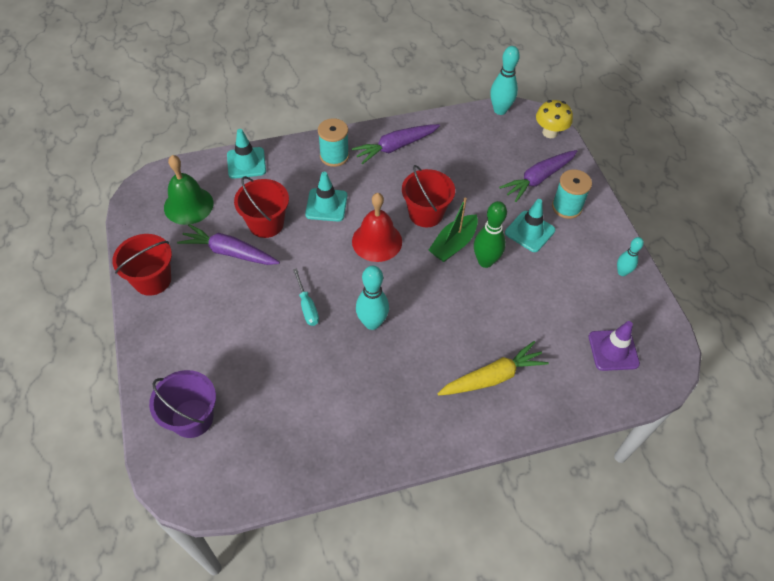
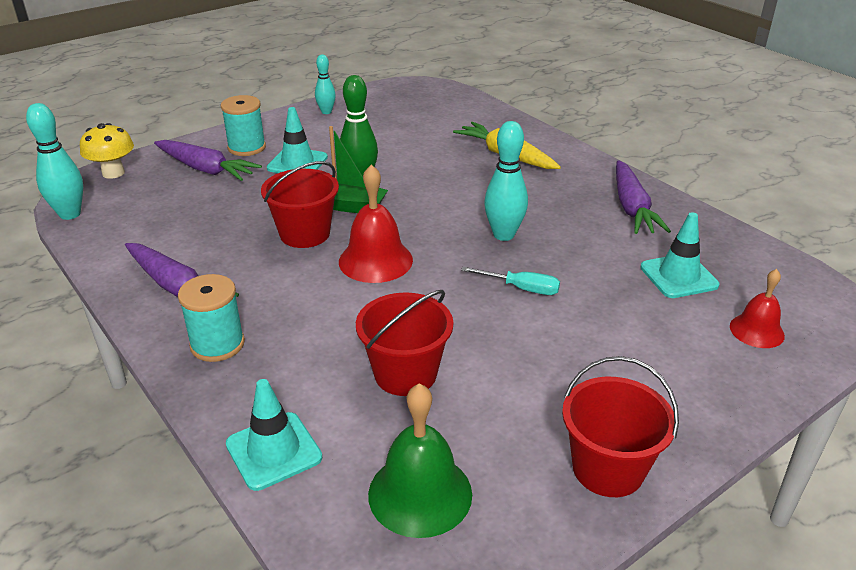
camera: 110 degrees left, 20 degrees down
(192, 418) = (756, 331): purple bucket -> red bell
(229, 252) = (487, 395): purple carrot -> purple carrot (632, 207)
(307, 306) = (521, 288): turquoise screwdriver -> turquoise screwdriver turned 60 degrees clockwise
(326, 205) = (332, 322): turquoise traffic cone -> turquoise traffic cone (678, 276)
(613, 350) = (424, 107): purple traffic cone -> none

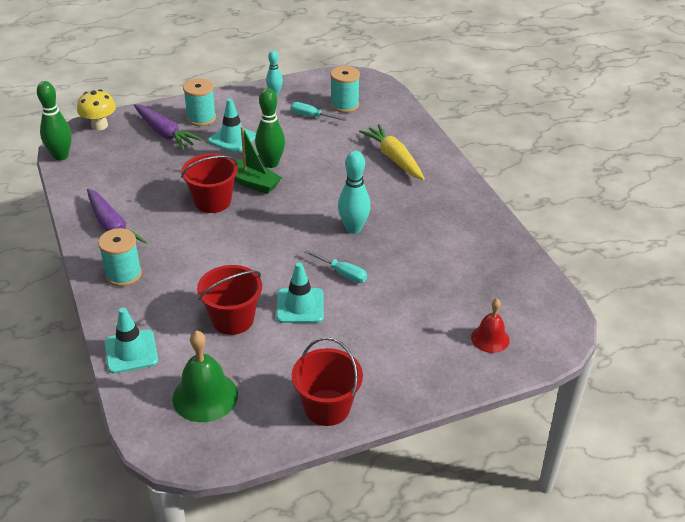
camera: 15 degrees right, 5 degrees up
(70, 214) = (61, 156): turquoise bowling pin -> green bowling pin
(375, 260) = (252, 232): red bell -> none
(383, 128) = (311, 116): none -> turquoise screwdriver
(416, 112) = (344, 105): none -> turquoise spool
(632, 207) = (464, 223): purple carrot -> none
(678, 276) = (462, 286): turquoise traffic cone -> turquoise traffic cone (300, 306)

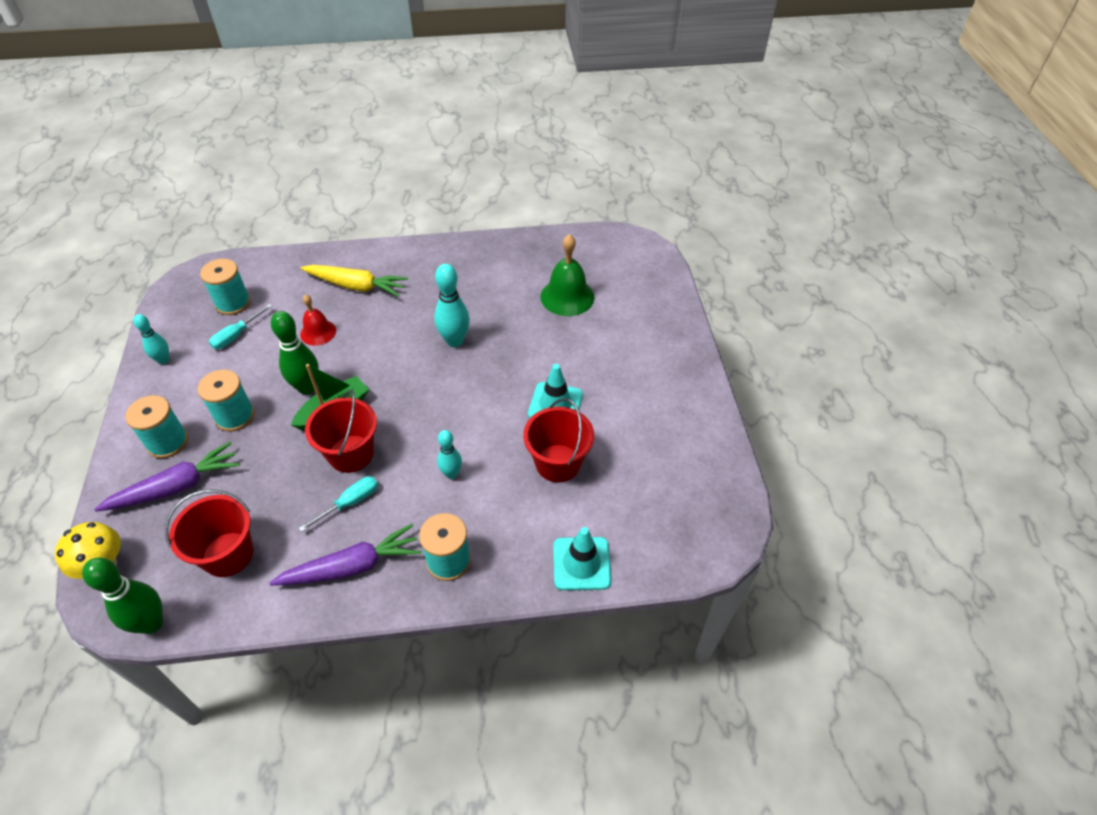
camera: 75 degrees left, 10 degrees up
(205, 396) = (661, 502): green bell -> green bell (567, 297)
(206, 258) = (451, 474): none -> turquoise bowling pin
(232, 139) = (235, 416): turquoise traffic cone -> turquoise spool
(327, 407) = (692, 409): red bucket -> red bucket (228, 554)
(342, 273) = (519, 363): turquoise screwdriver -> turquoise screwdriver (350, 503)
(394, 158) = (356, 286): yellow carrot -> yellow carrot turned 150 degrees counterclockwise
(490, 338) = (634, 285): red bell -> red bell (318, 332)

